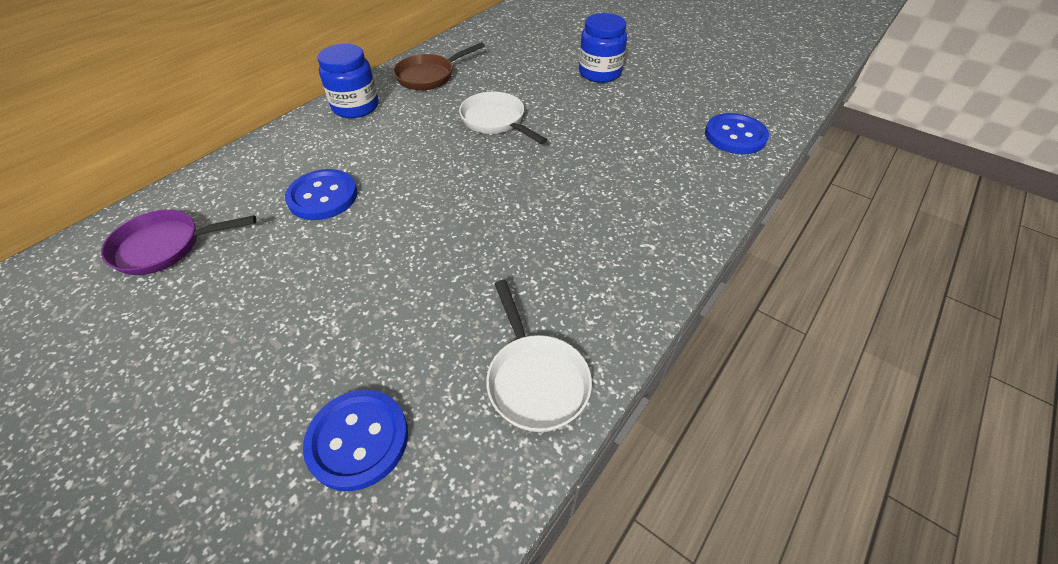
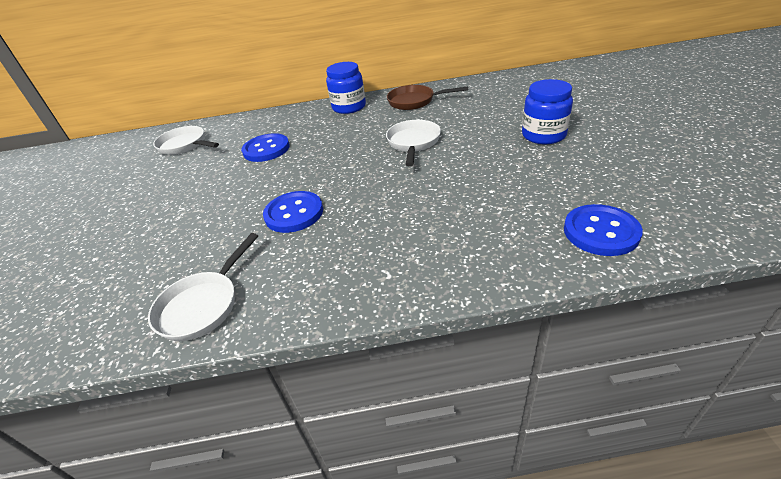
camera: 50 degrees right, 10 degrees down
(166, 247) = (185, 145): purple pan -> white pan
(358, 440) = (110, 274): blue button -> blue button (294, 213)

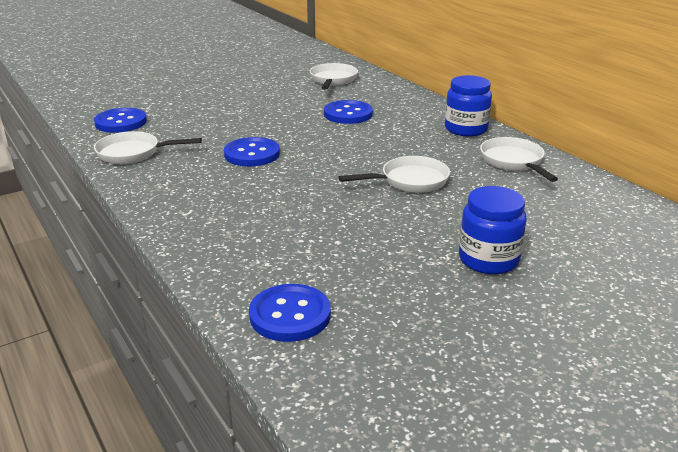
camera: 60 degrees right, 10 degrees down
(96, 310) = (121, 122): none -> blue button
(415, 101) = (513, 162): brown pan -> white pan

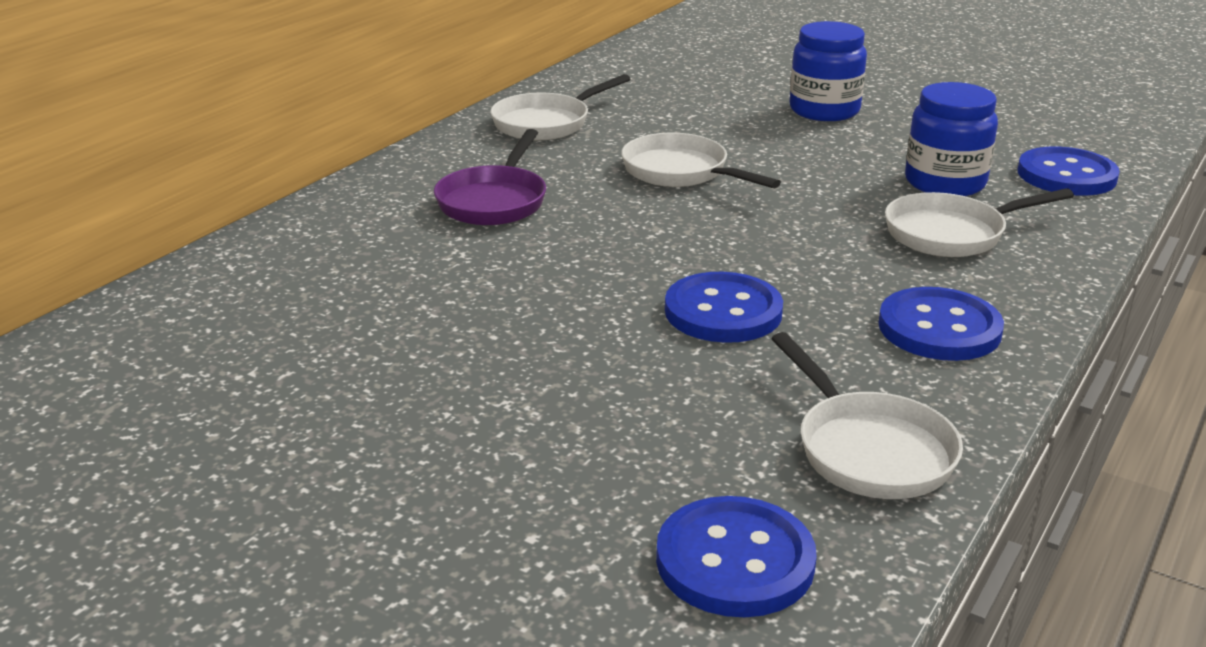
camera: 115 degrees left, 0 degrees up
(333, 80) = (209, 336): white pan -> white pan (952, 234)
(348, 114) = (440, 269): blue button -> blue button (939, 328)
(408, 133) = (494, 201): none -> purple pan
(466, 129) = (441, 163): blue jar -> blue jar (945, 183)

